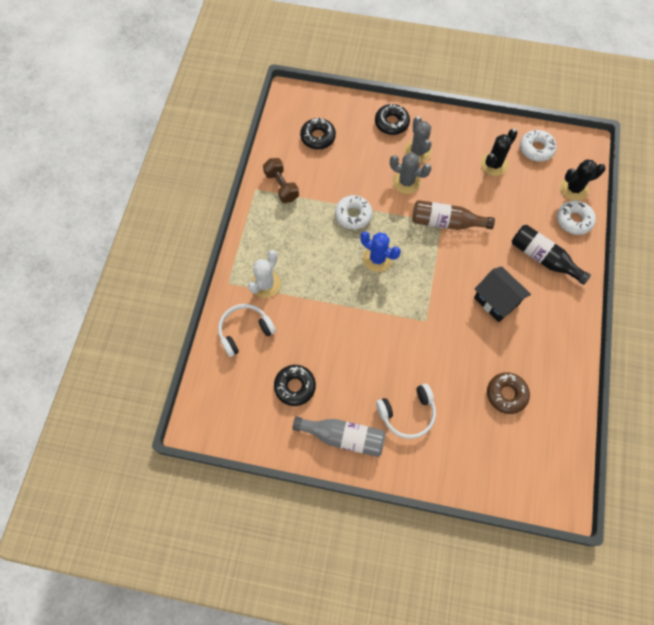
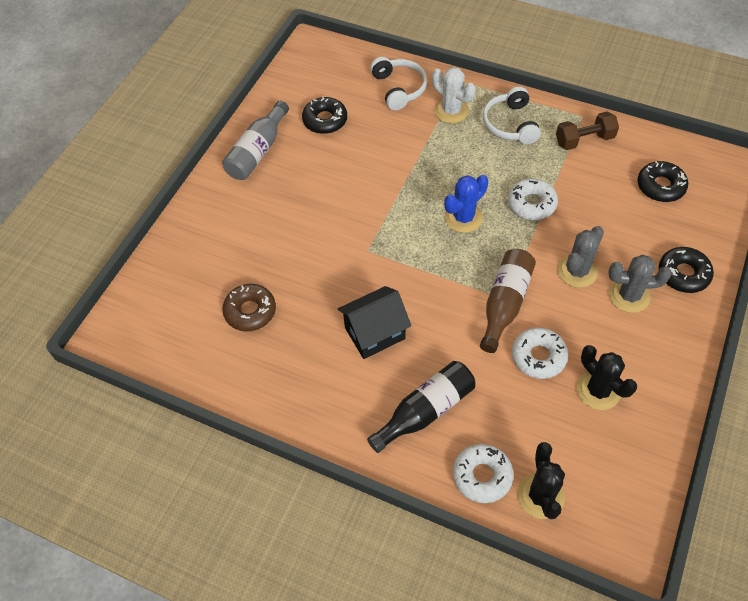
camera: 105 degrees right, 10 degrees down
(407, 413) = (262, 210): white headphones -> white headphones (510, 124)
(536, 149) = (624, 462): white donut -> white donut (538, 356)

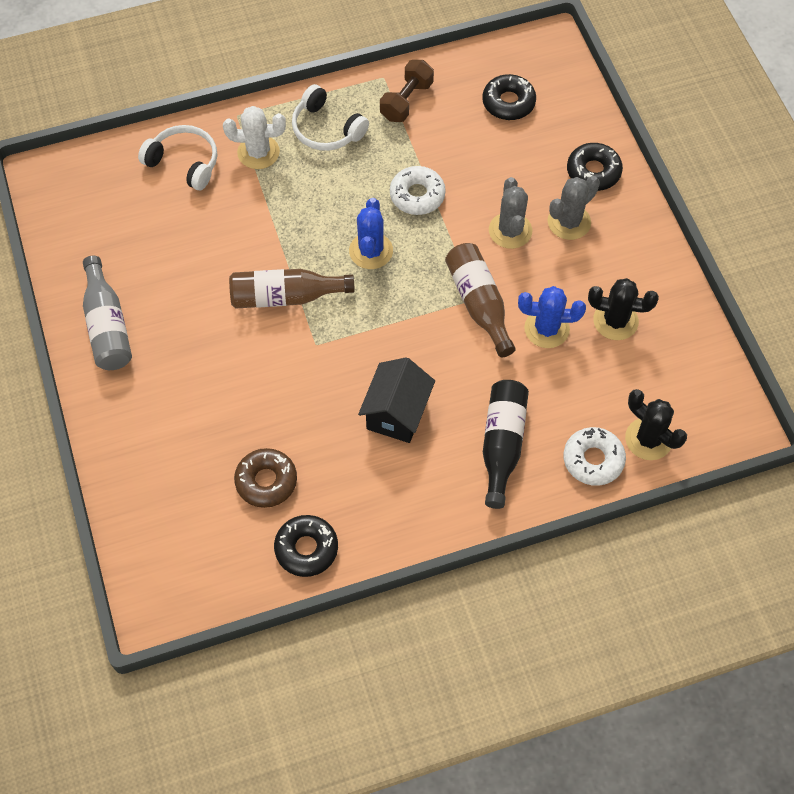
camera: 45 degrees left, 5 degrees up
(325, 120) = (143, 246): black donut -> black donut (306, 548)
(379, 208) = (285, 297): none -> brown bottle
(538, 356) = (546, 329): white donut -> blue cactus

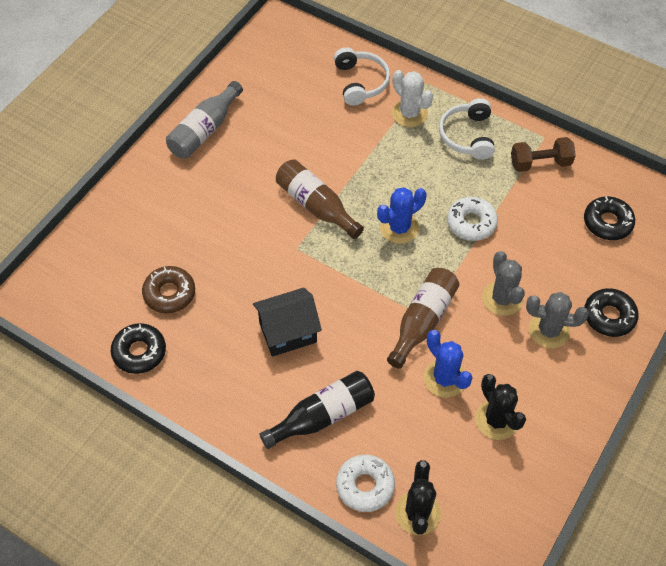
camera: 50 degrees right, 5 degrees down
(510, 231) = (502, 298): grey cactus -> grey cactus turned 60 degrees counterclockwise

